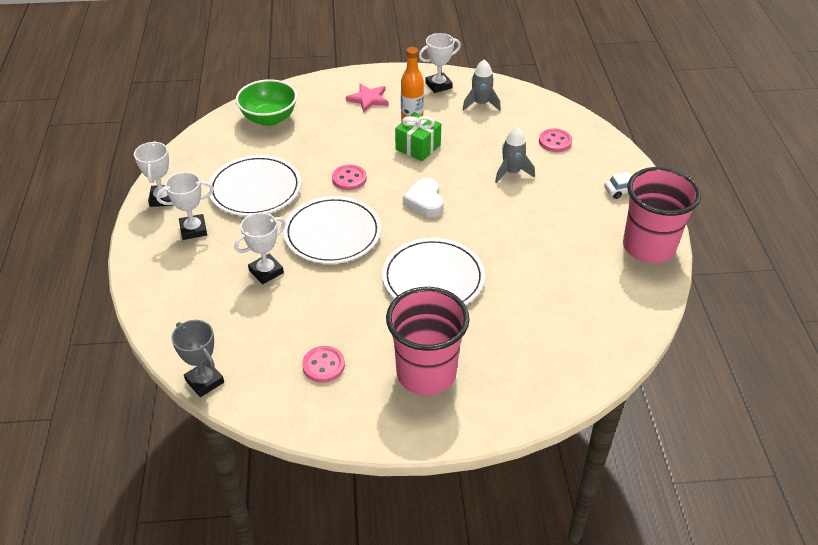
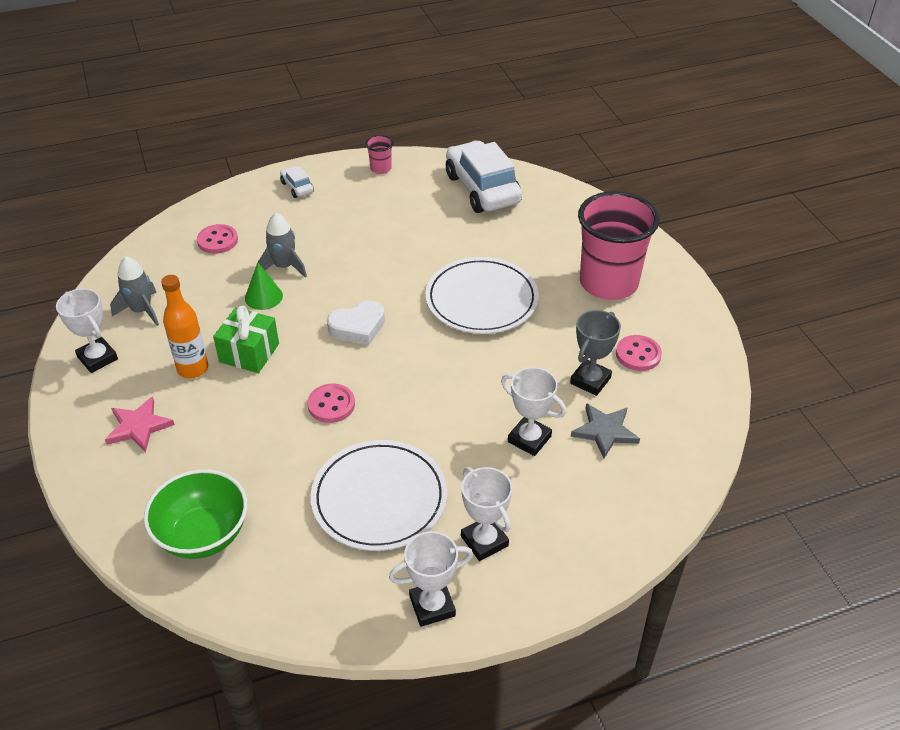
camera: 105 degrees left, 0 degrees up
(204, 381) = (710, 442): grey trophy -> grey trophy (590, 380)
(250, 317) = (605, 431): none -> grey star
(332, 233) = (441, 395): white plate -> none
(478, 159) = (263, 297): none -> green cone
(602, 314) = (482, 189): none -> white car
(648, 247) = (381, 168): pink cup -> pink cup, size x0.41

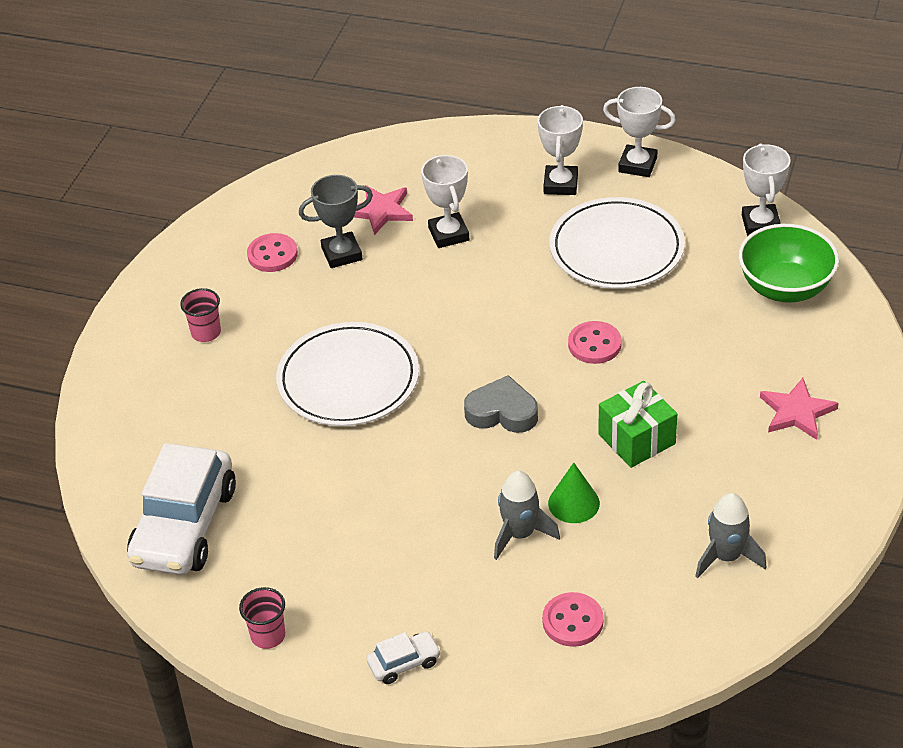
camera: 140 degrees left, 0 degrees up
(97, 358) = (806, 515): white trophy -> white trophy (760, 224)
(193, 369) = (708, 450): orange bottle -> none
(297, 187) = (404, 663): white car -> white car turned 120 degrees counterclockwise
(358, 327) = (502, 412): white heart -> grey heart
(605, 431) = (381, 211): grey star -> pink star
(608, 283) = (206, 333): pink cup -> pink cup, size x0.41

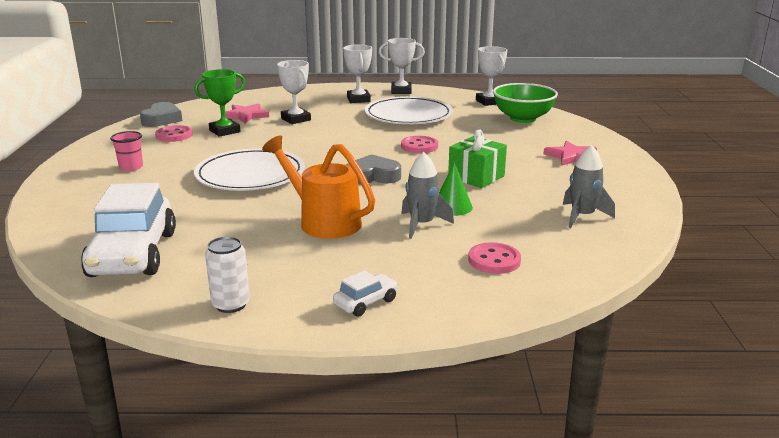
camera: 20 degrees left, 20 degrees down
(263, 204) = (162, 119): none -> grey heart
(268, 636) = (231, 304): pink cup -> white can
(342, 254) = (224, 131): grey trophy -> green trophy
(407, 503) = (323, 221): none -> orange watering can

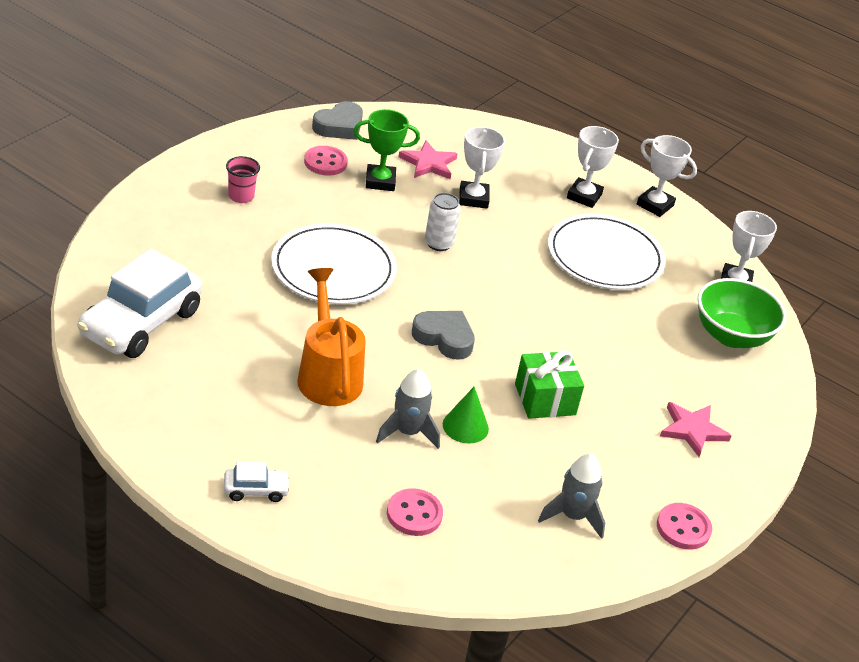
camera: 30 degrees right, 15 degrees up
(231, 304) = (158, 427): white can -> white can (438, 243)
(419, 146) = (548, 318): pink button -> pink button (683, 528)

